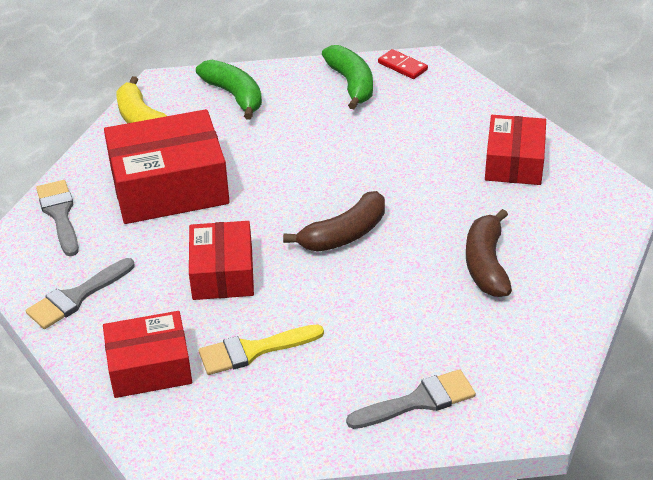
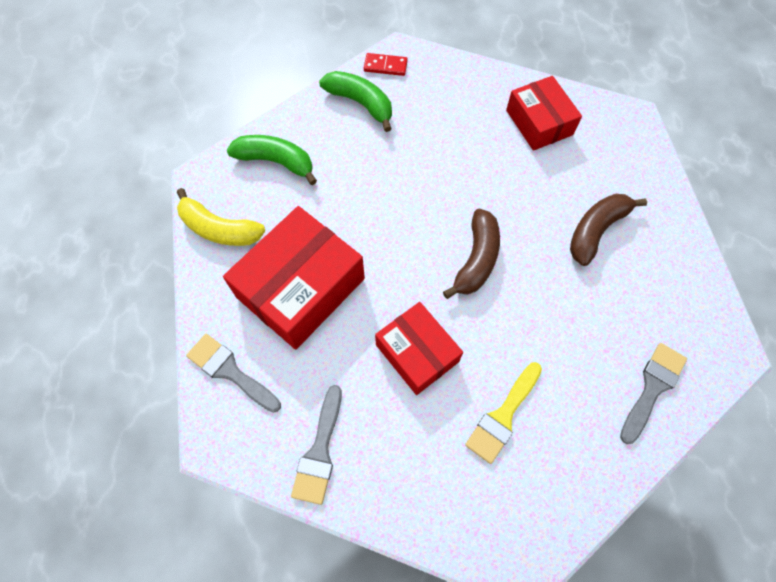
camera: 35 degrees left, 25 degrees up
(149, 367) = (439, 485): red box -> none
(486, 264) = (596, 231): brown banana -> brown banana turned 75 degrees clockwise

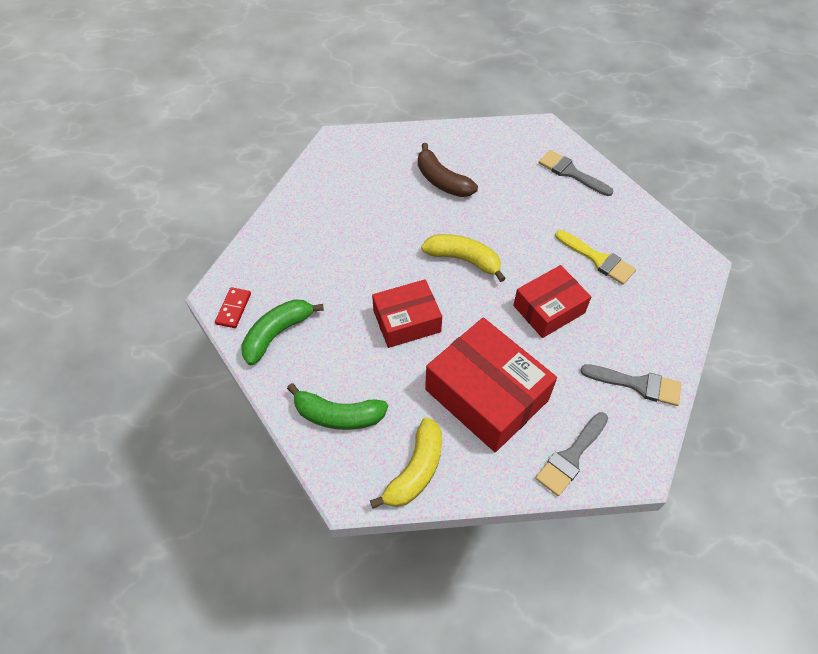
camera: 85 degrees left, 10 degrees down
(275, 162) = (338, 415): green banana -> green banana turned 105 degrees counterclockwise
(476, 259) = (463, 260): brown banana -> yellow banana
(539, 122) = (329, 199): red box -> red box (407, 321)

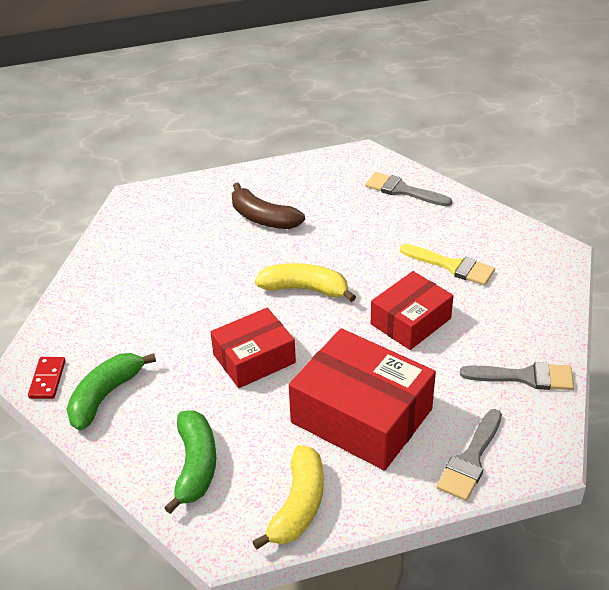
camera: 10 degrees left, 15 degrees down
(338, 415) = (195, 465): green banana -> green banana turned 90 degrees counterclockwise

